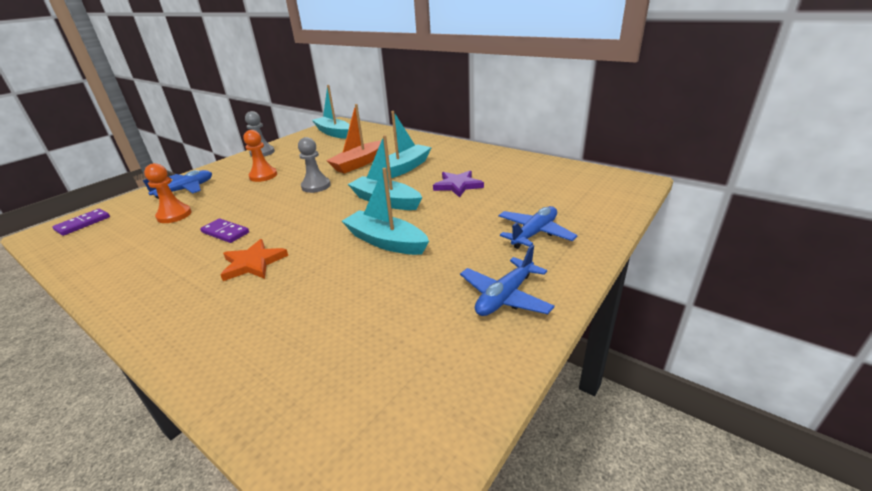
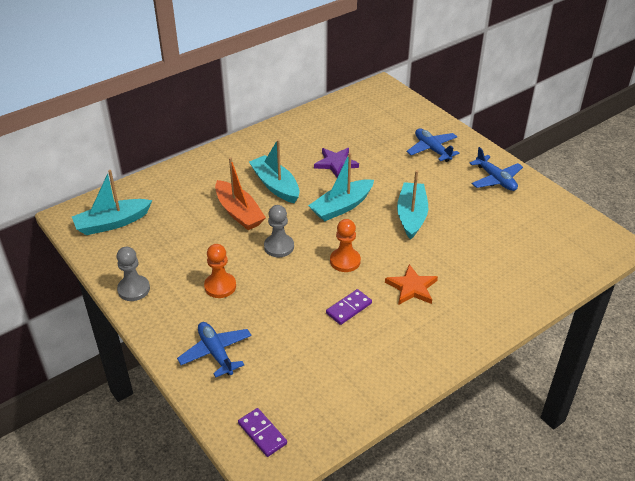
camera: 75 degrees left, 10 degrees up
(174, 215) = (286, 352): orange pawn -> orange pawn (345, 261)
(385, 241) = (411, 216): turquoise boat -> turquoise boat turned 135 degrees clockwise

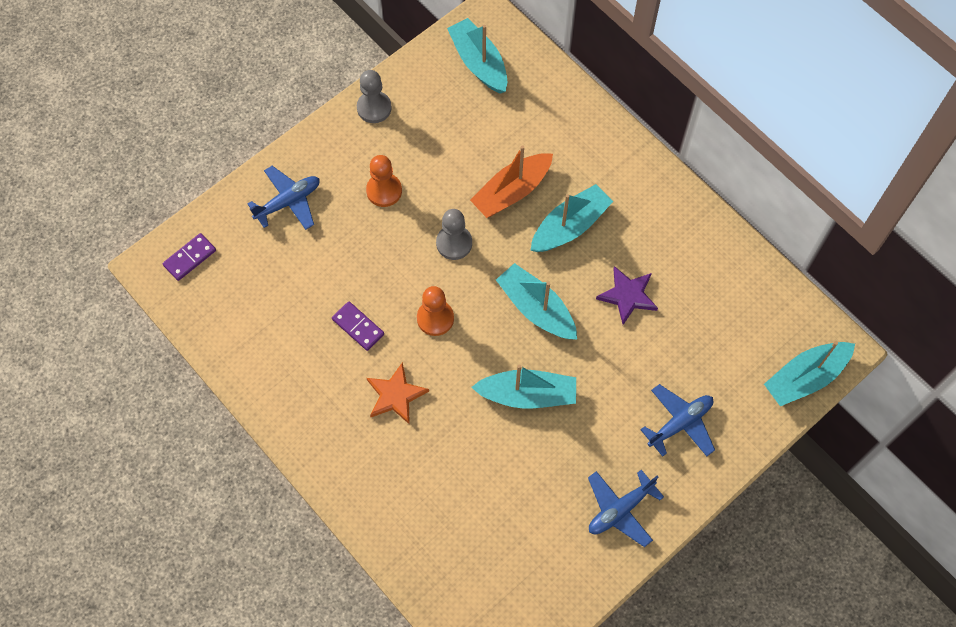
camera: 85 degrees right, 25 degrees up
(400, 99) = (805, 377): none -> turquoise boat

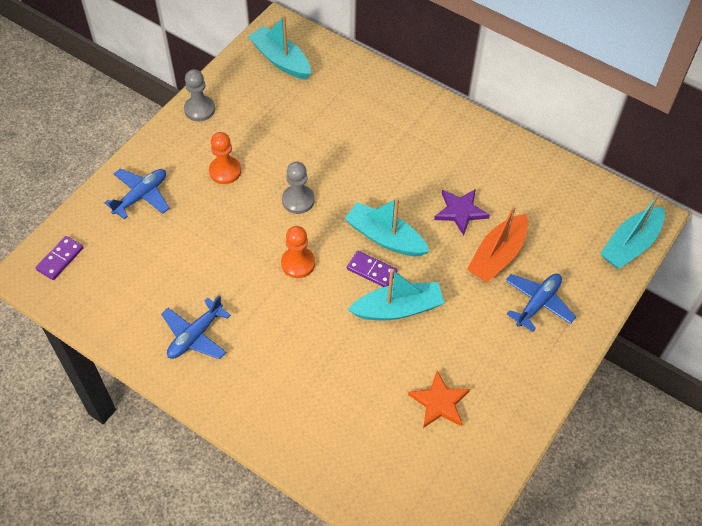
camera: 15 degrees left, 10 degrees down
(358, 327) = (230, 284): purple domino -> purple domino (372, 270)
(395, 395) = (279, 334): orange star -> orange star (439, 402)
(512, 191) = (337, 151): orange boat -> orange boat (497, 256)
(570, 226) = (394, 168): turquoise boat -> none
(620, 509) = (509, 386): blue plane -> blue plane (195, 336)

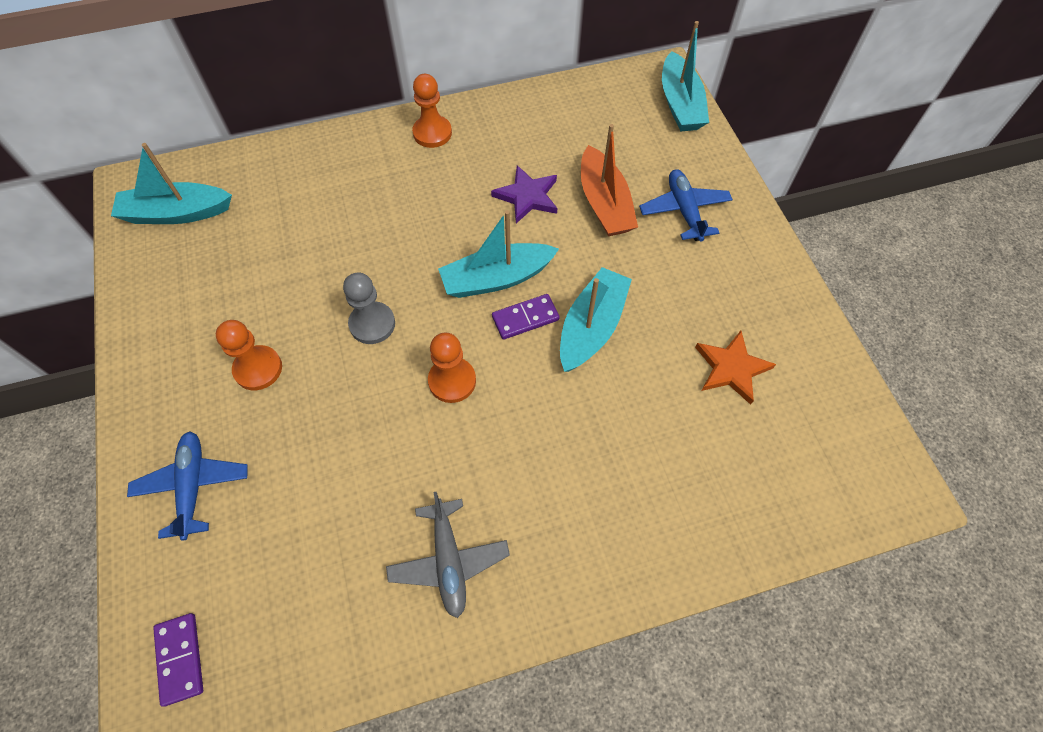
camera: 50 degrees left, 5 degrees up
(195, 336) = (449, 561): blue plane -> grey plane
(199, 109) = (145, 336): grey pawn -> none
(457, 130) = (432, 133): none -> orange pawn

